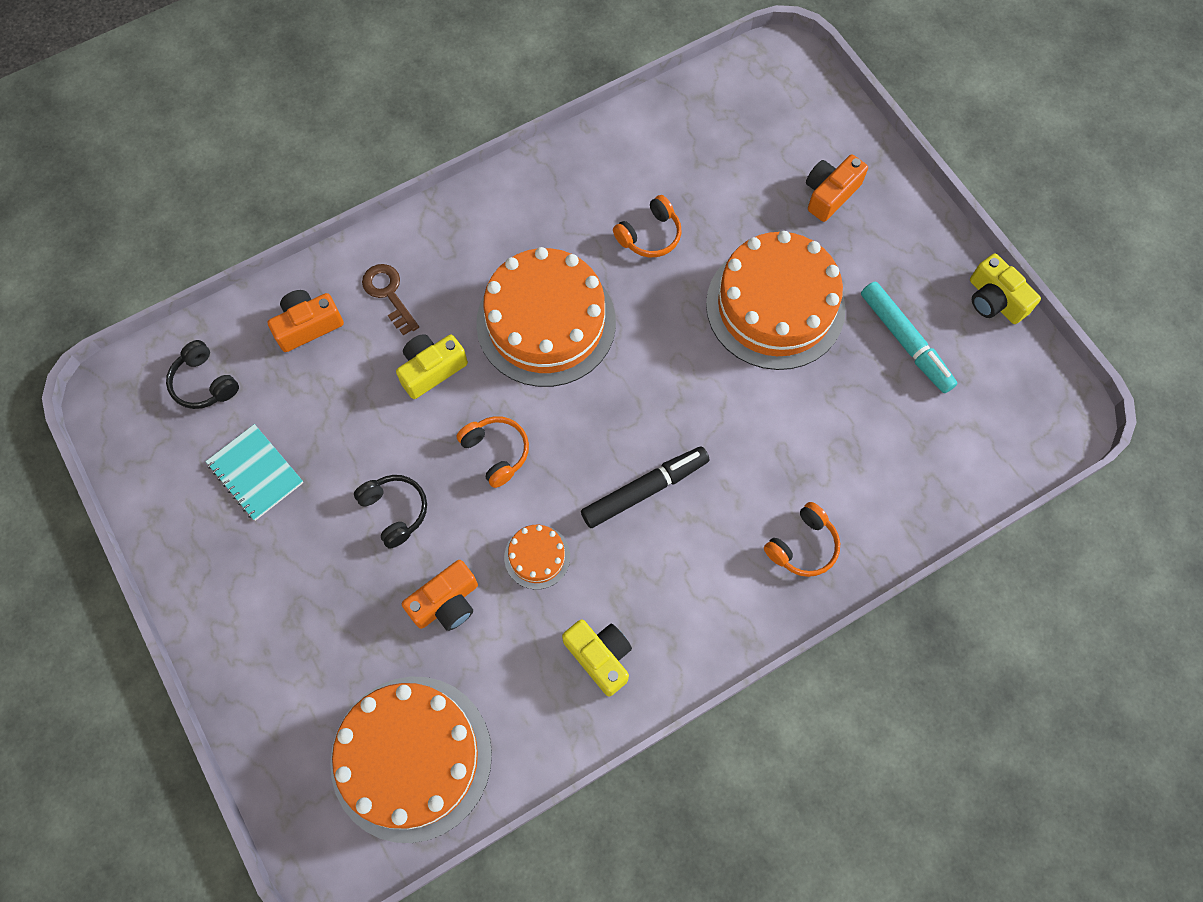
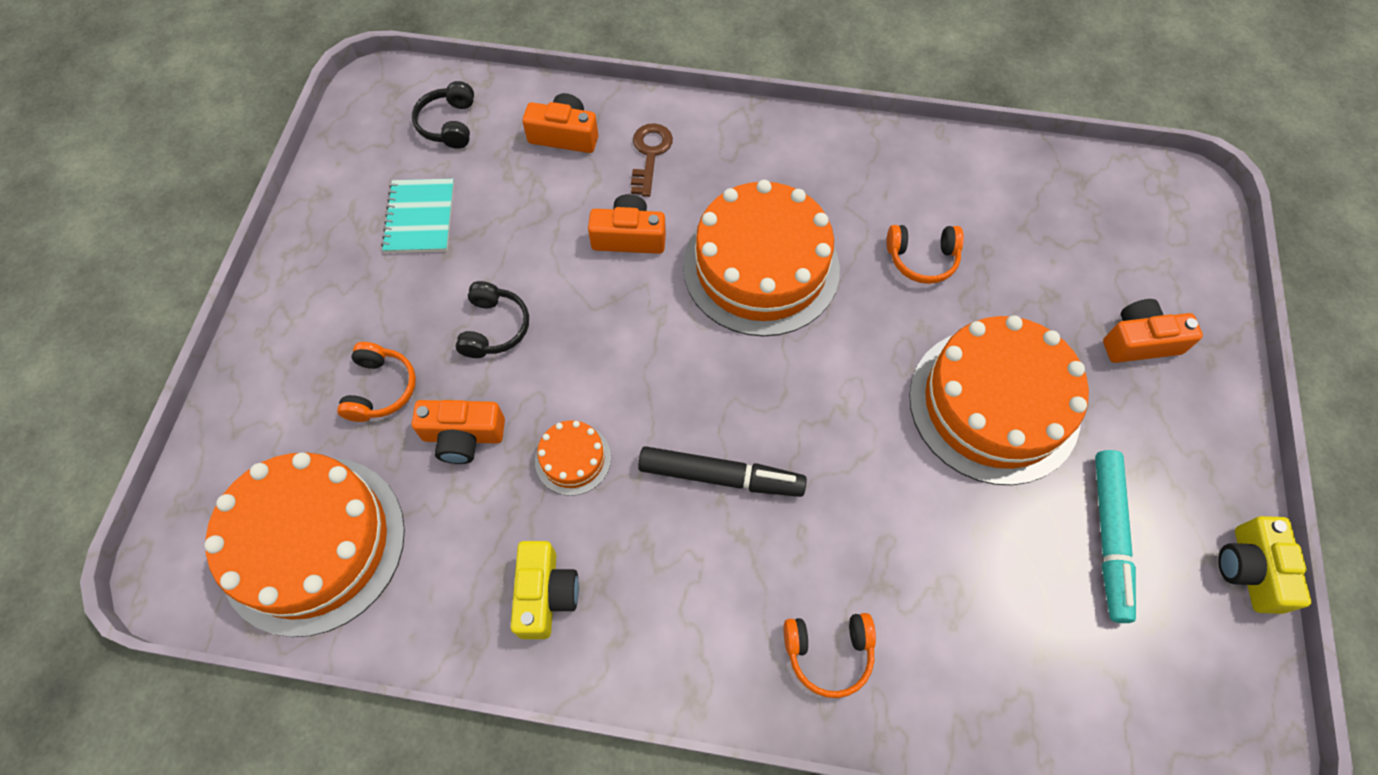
camera: 40 degrees right, 5 degrees down
(431, 369) = (629, 237): yellow camera -> orange camera
(496, 452) = (620, 343): orange headphones -> orange headphones (381, 389)

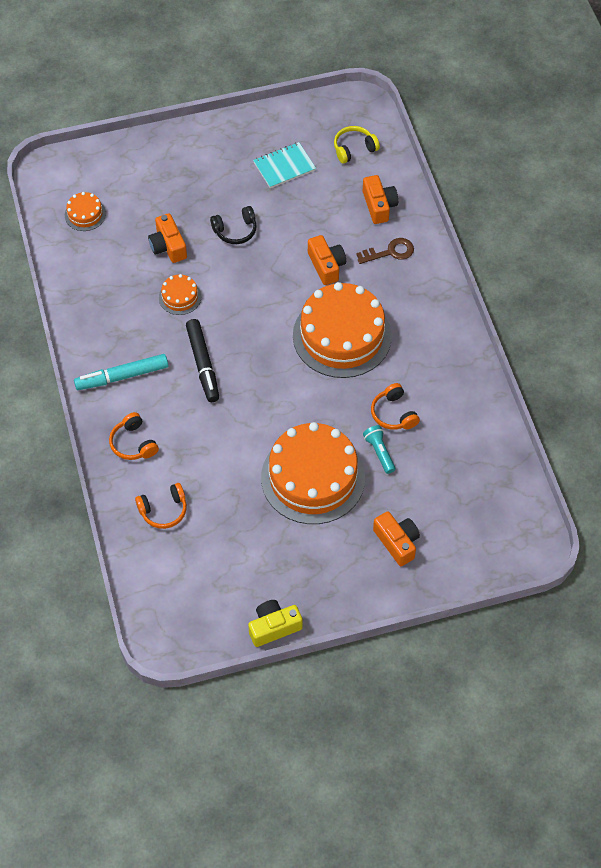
camera: 65 degrees right, 5 degrees down
(313, 544) = (85, 214): orange cake -> orange cake, size x0.44
(381, 389) = (175, 200): orange headphones -> orange headphones (163, 510)
(449, 124) = (354, 149): black headphones -> yellow headphones
(545, 594) = (106, 316): yellow camera -> none
(980, 302) = (379, 452): none -> turquoise flashlight
(1109, 537) = (259, 554): turquoise marker -> turquoise marker (122, 376)

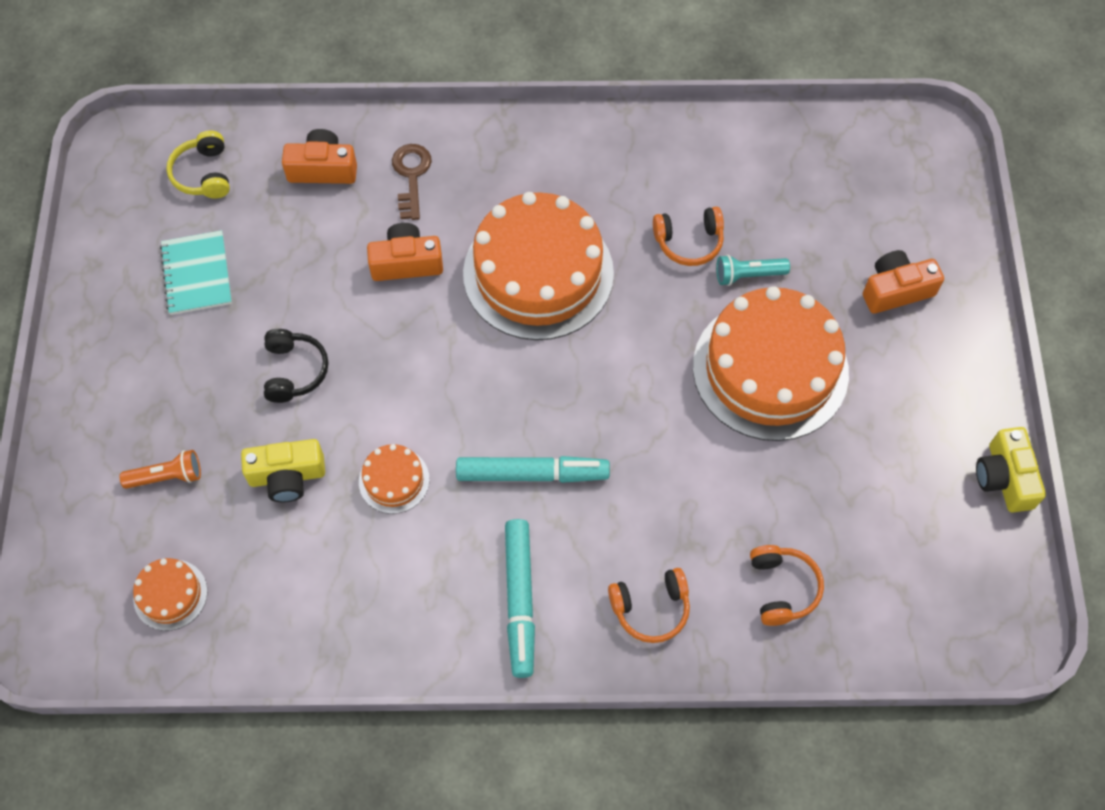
camera: 75 degrees left, 5 degrees up
(153, 192) = (167, 476): none -> orange flashlight
(168, 246) = (287, 476): orange camera -> yellow camera
(203, 364) = (532, 473): black marker -> turquoise marker

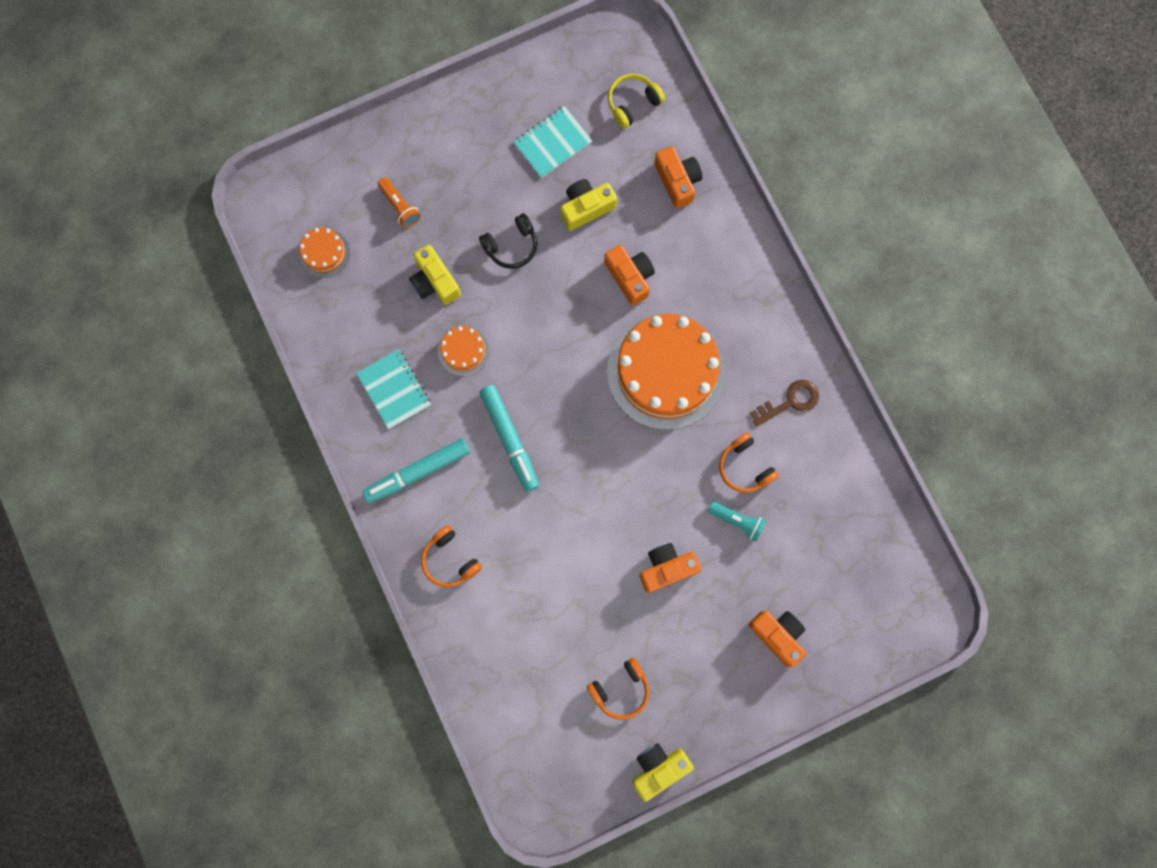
camera: 65 degrees right, 15 degrees up
(297, 273) = (586, 208): none -> yellow camera
(398, 583) = (394, 389): none -> turquoise notebook
(411, 176) = (702, 245): brown key -> brown key (789, 402)
(748, 275) = (737, 521): turquoise flashlight -> turquoise flashlight turned 150 degrees clockwise
(770, 369) = (667, 568): orange cake -> orange camera
(782, 588) = (503, 642): orange headphones -> orange headphones (620, 689)

